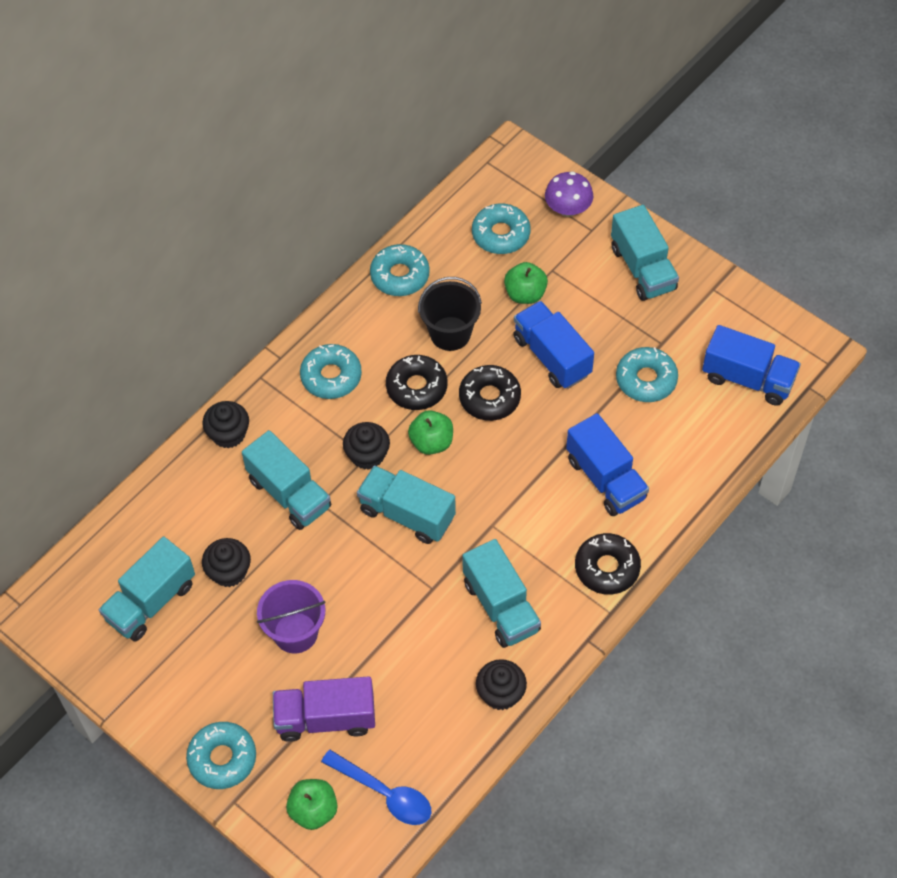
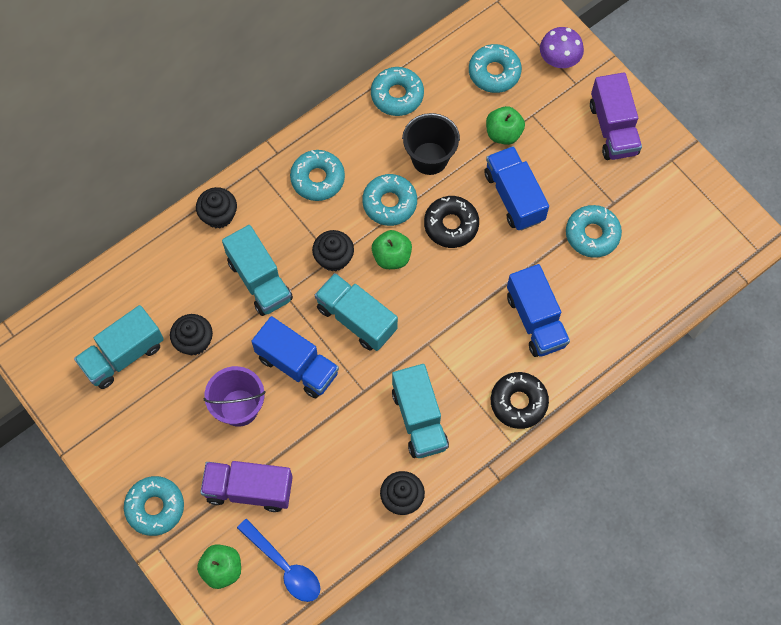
camera: 10 degrees right, 10 degrees up
(416, 387) = (389, 203): black donut -> turquoise donut
(642, 268) = (613, 128): turquoise truck -> purple truck
(748, 379) = (683, 251): blue truck -> blue truck (297, 365)

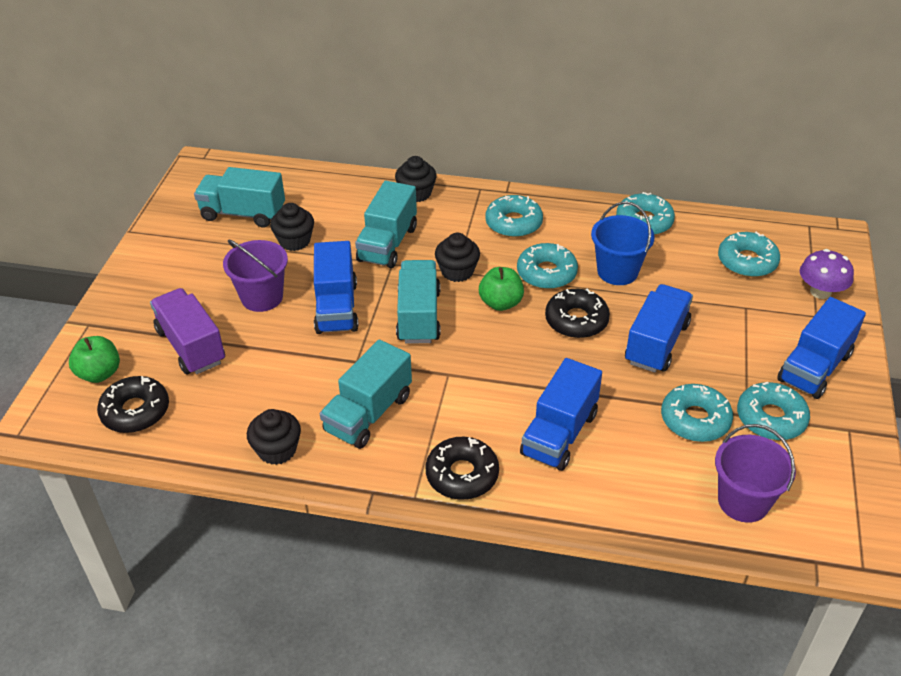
camera: 50 degrees right, 25 degrees down
(155, 507) = (124, 303): turquoise donut -> turquoise donut (771, 418)
(284, 566) = (135, 411): blue spoon -> black donut
(429, 158) = (617, 271): black bucket -> blue bucket
(503, 133) = (703, 300): green apple -> none
(613, 128) = (814, 367): purple truck -> blue truck
(669, 266) = (743, 501): none -> purple bucket

